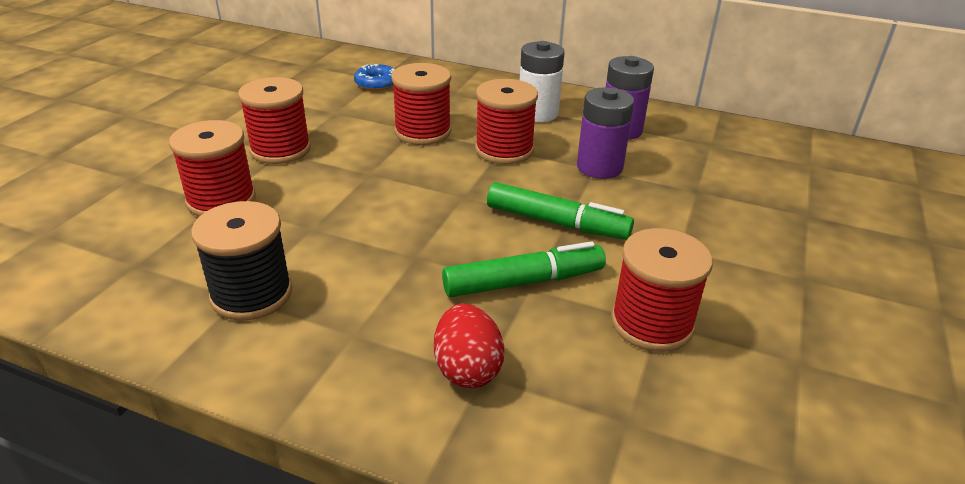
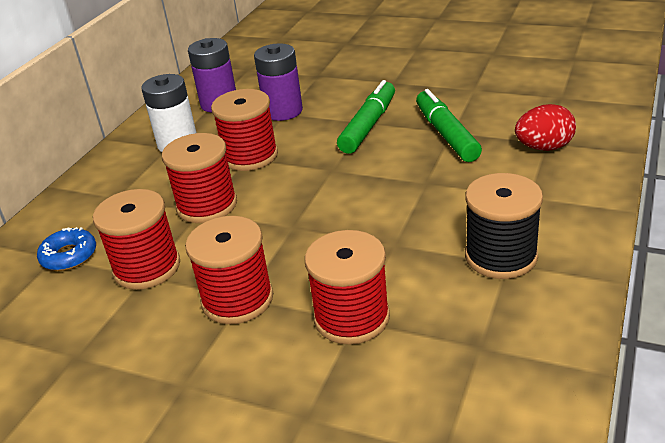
camera: 85 degrees left, 0 degrees up
(651, 323) = (475, 91): red spool -> red spool (147, 267)

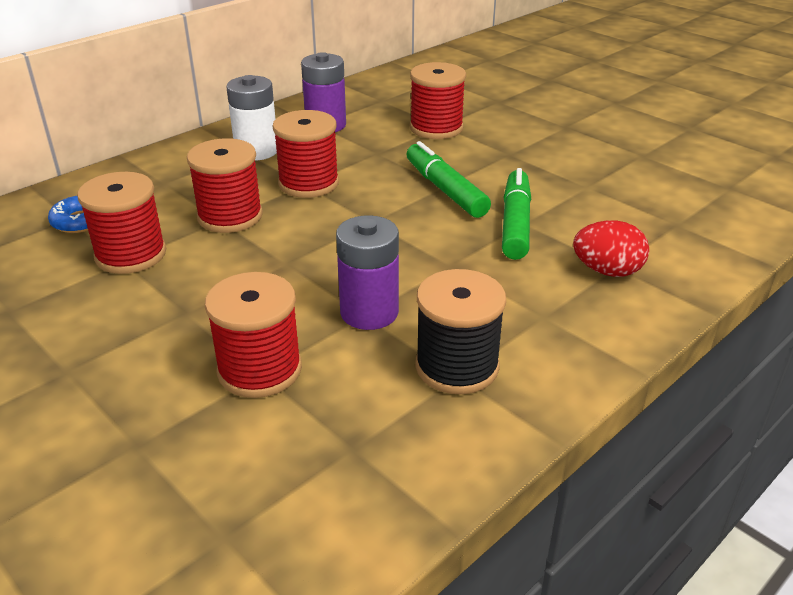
camera: 20 degrees right, 0 degrees up
(237, 299) = (177, 312): red spool -> red spool (436, 128)
(283, 111) = (377, 150): purple battery -> purple battery (369, 312)
(368, 125) = (445, 190): green marker -> green marker turned 75 degrees counterclockwise

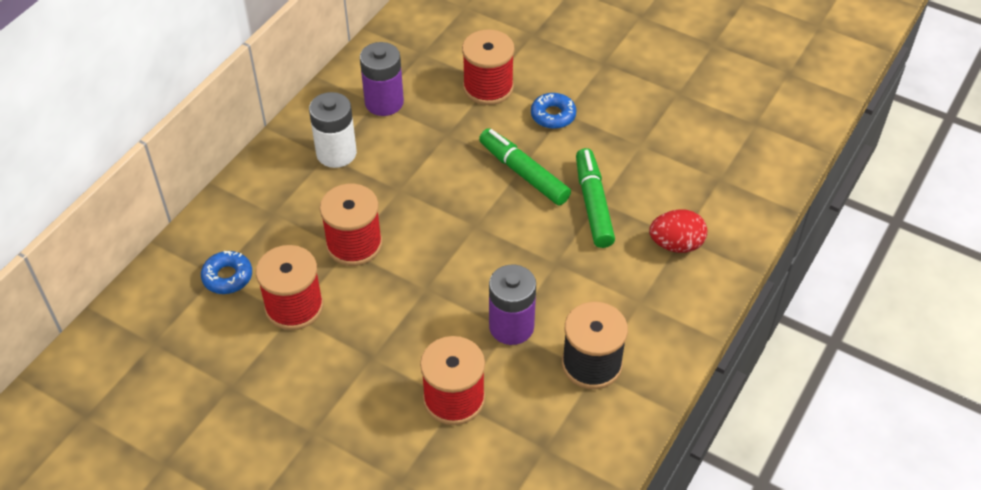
camera: 15 degrees left, 15 degrees up
(308, 183) = (403, 188): red spool -> none
(496, 154) = (553, 115): none -> blue donut

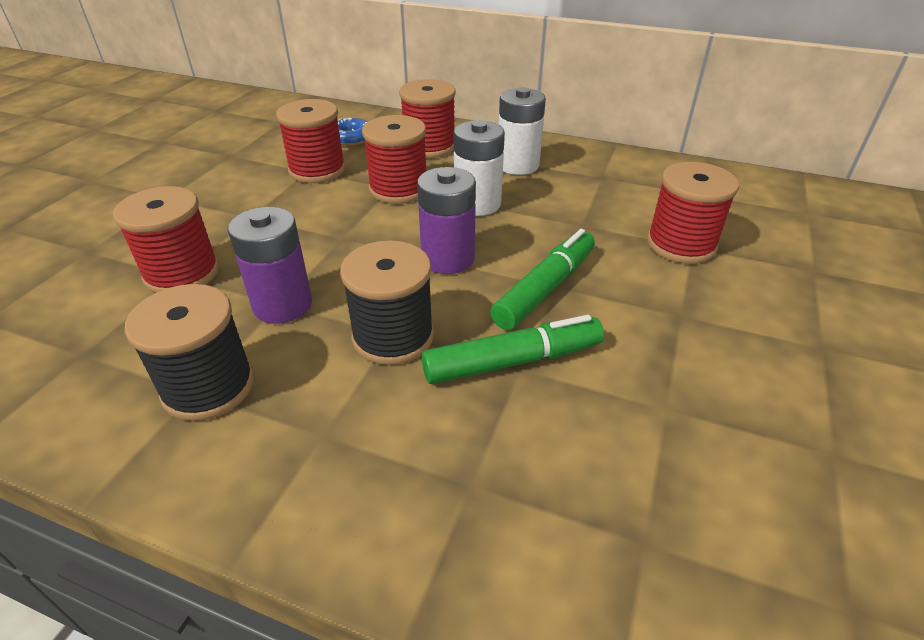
camera: 80 degrees right, 10 degrees down
(273, 213) = (429, 146): none -> red spool
(384, 102) = (605, 181): purple battery -> purple battery (447, 259)
(397, 192) = (477, 204): none -> white battery
(553, 115) = (669, 304): blue donut -> none
(559, 262) = (393, 336): none -> black spool
(676, 244) = (453, 476): red egg -> none

